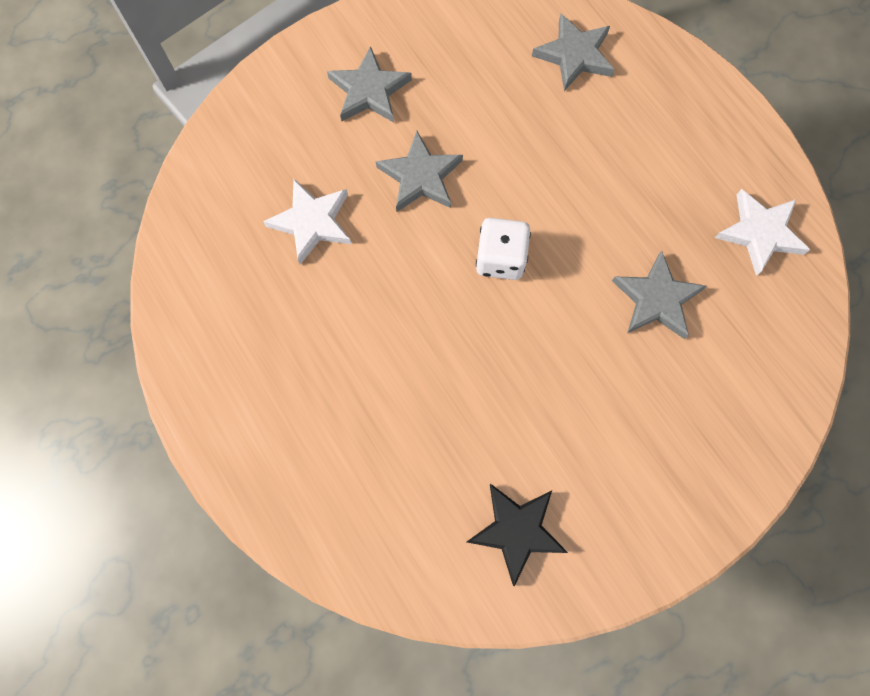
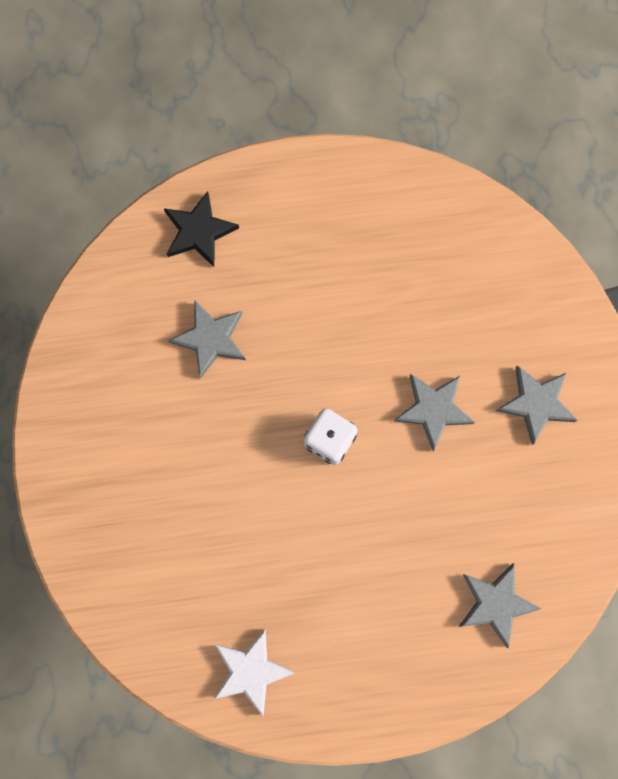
camera: 115 degrees right, 5 degrees up
(312, 222) = (430, 306): white star -> none
(517, 530) = (117, 349): black star -> black star (199, 231)
(656, 299) = (236, 548): grey star -> grey star (211, 339)

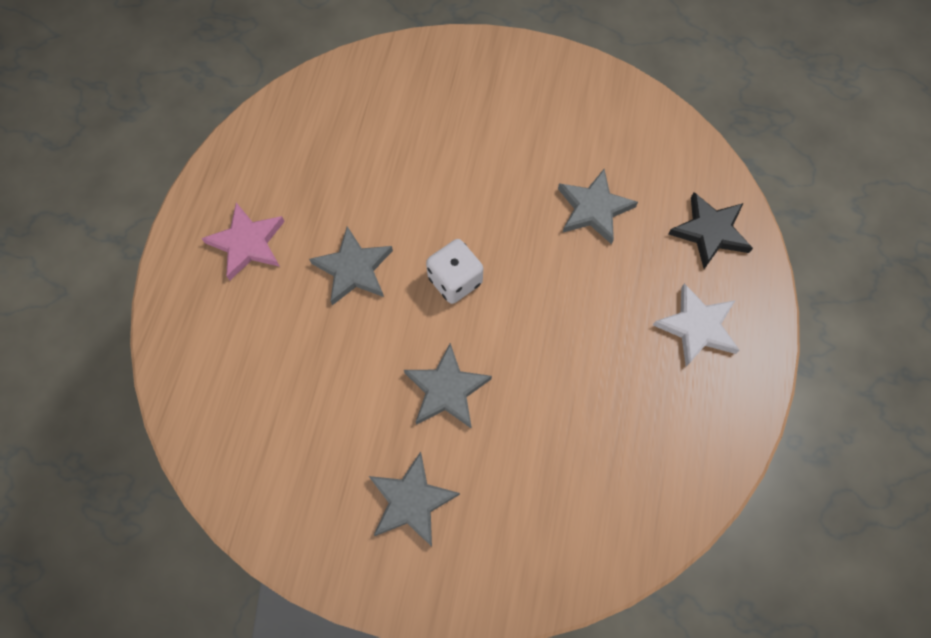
camera: 110 degrees right, 10 degrees down
(250, 671) = (278, 149): white star -> white star (697, 327)
(364, 651) = (247, 243): none -> pink star
(495, 603) = (231, 376): grey star -> grey star (353, 269)

